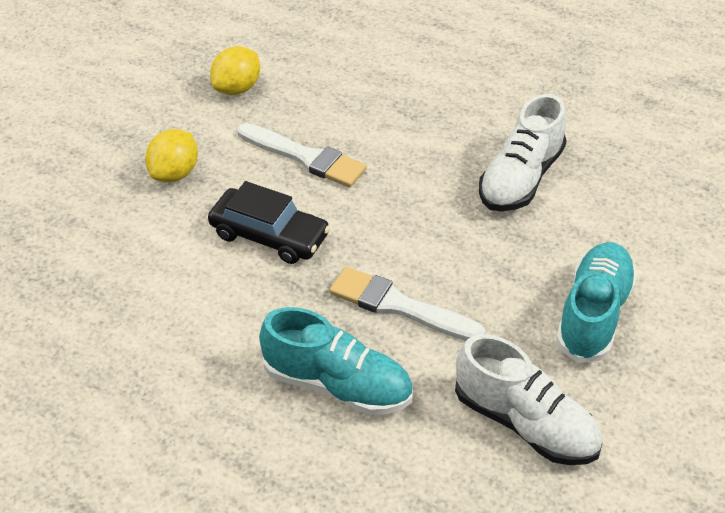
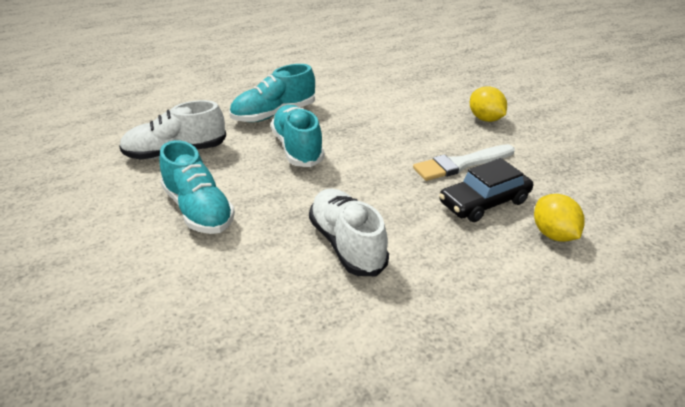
camera: 125 degrees right, 10 degrees down
(237, 88) = (564, 164): yellow lemon -> yellow lemon (554, 234)
(269, 235) = (400, 130): black car -> black car (484, 202)
(399, 306) = (297, 148): white brush -> turquoise shoe

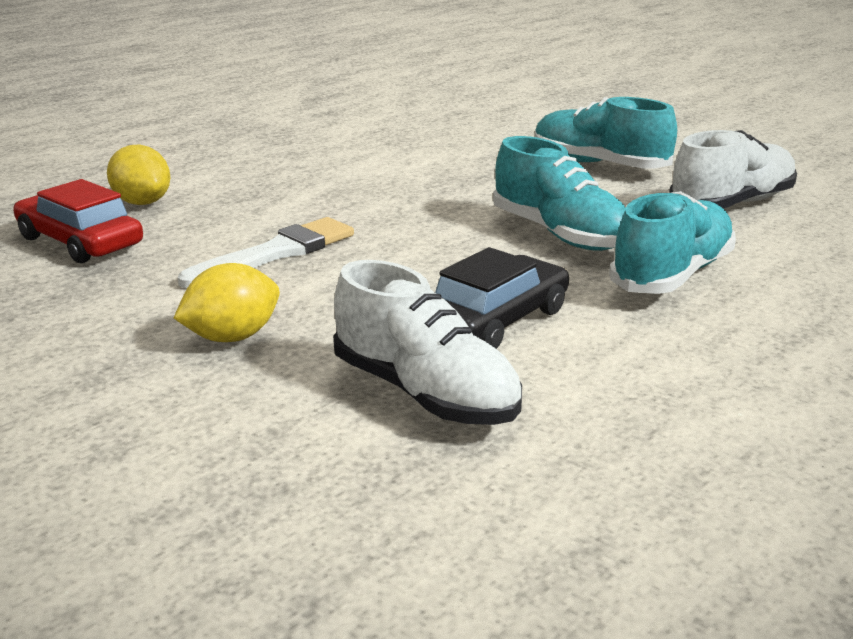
camera: 160 degrees right, 10 degrees down
(347, 244) = (398, 165): white shoe -> white shoe (425, 394)
(484, 202) = (234, 217): black car -> black car (495, 321)
(485, 119) = (232, 337): yellow lemon -> yellow lemon turned 75 degrees counterclockwise
(582, 197) = (80, 242): none -> red car

